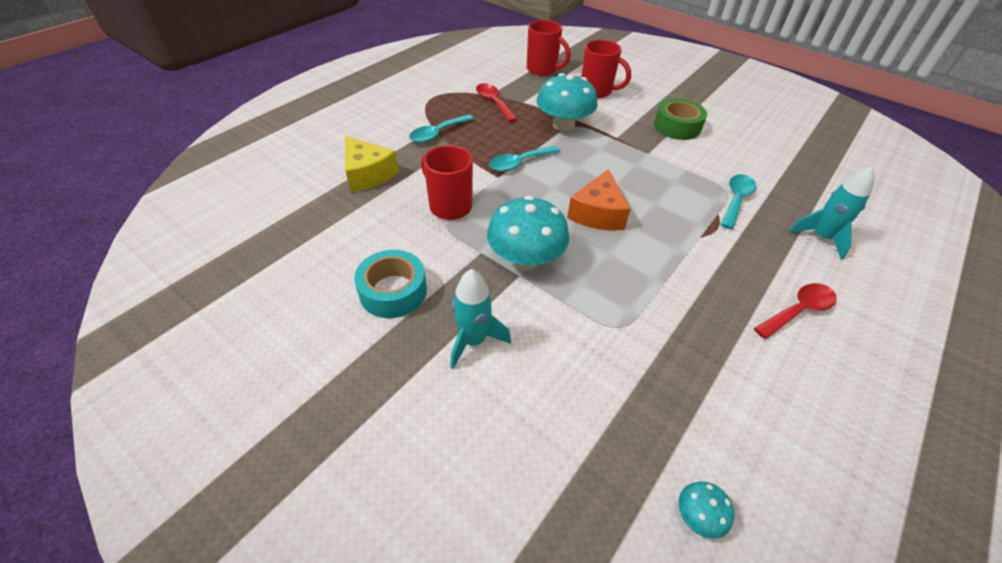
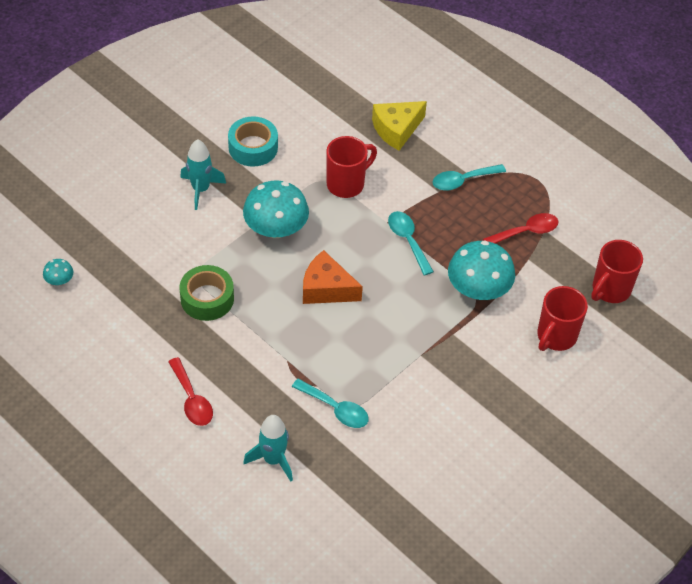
camera: 95 degrees right, 5 degrees up
(437, 133) = (463, 180): turquoise spoon -> turquoise spoon turned 75 degrees counterclockwise
(677, 126) = (474, 399): green tape -> green tape (207, 298)

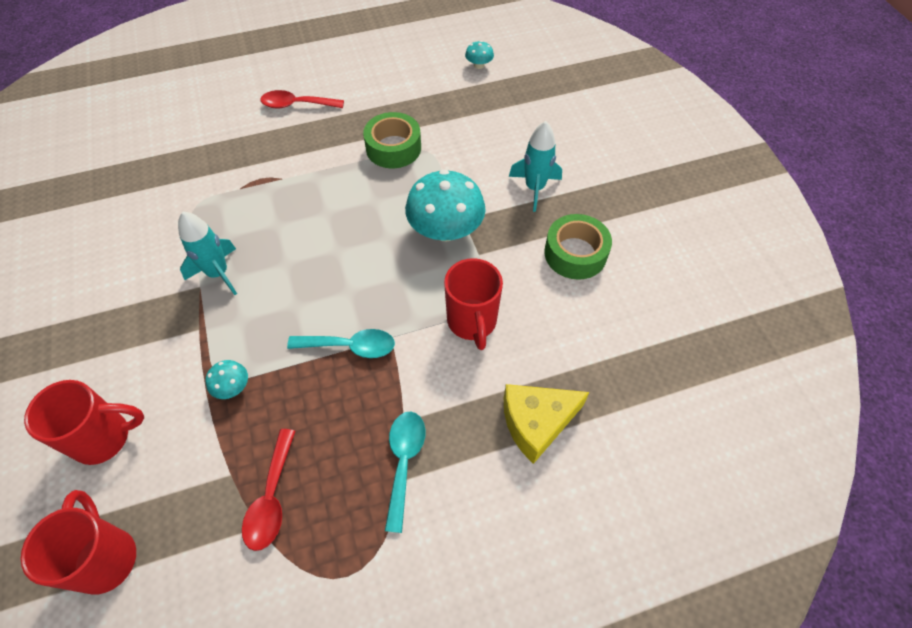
camera: 120 degrees right, 5 degrees up
(253, 147) = (575, 253): turquoise tape -> green tape
(273, 460) = (196, 133): turquoise rocket -> turquoise rocket (218, 273)
(326, 289) = (339, 241): orange cheese -> none
(335, 409) = (204, 192): turquoise spoon -> none
(396, 129) = (536, 423): yellow cheese -> yellow cheese turned 105 degrees counterclockwise
(478, 289) = (232, 387): turquoise mushroom -> turquoise mushroom, size x0.45
(555, 337) = (104, 437): red mug -> red mug turned 105 degrees clockwise

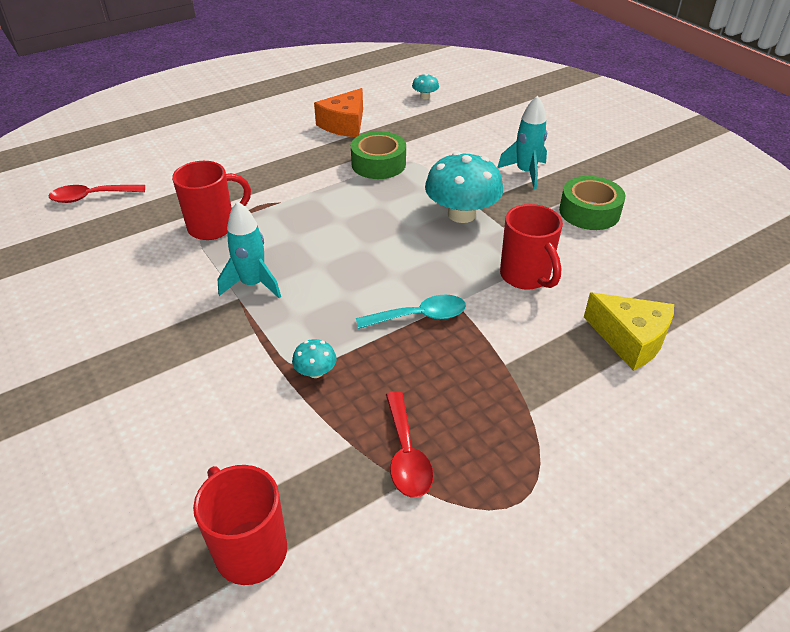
camera: 15 degrees left, 15 degrees down
(104, 437) = (195, 443): red mug -> red mug (213, 227)
(297, 105) = (266, 146): red spoon -> red spoon (92, 197)
(382, 89) = (344, 124): none -> orange cheese
(404, 462) = (524, 396): turquoise spoon -> none
(536, 423) = (630, 339): yellow cheese -> yellow cheese turned 105 degrees counterclockwise

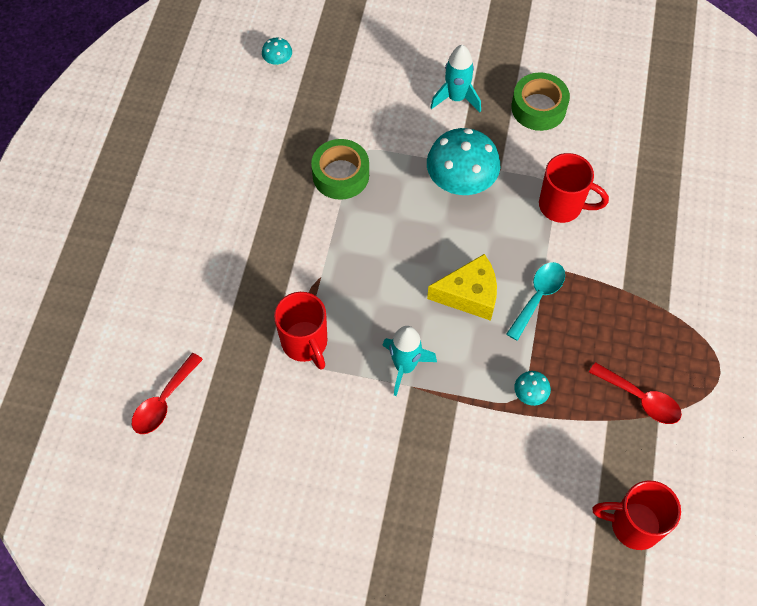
camera: 45 degrees left, 20 degrees up
(213, 227) = (305, 343): red mug -> red mug turned 135 degrees clockwise
(344, 124) = (255, 149): orange cheese -> none
(630, 339) = (667, 209): yellow cheese -> yellow cheese (469, 295)

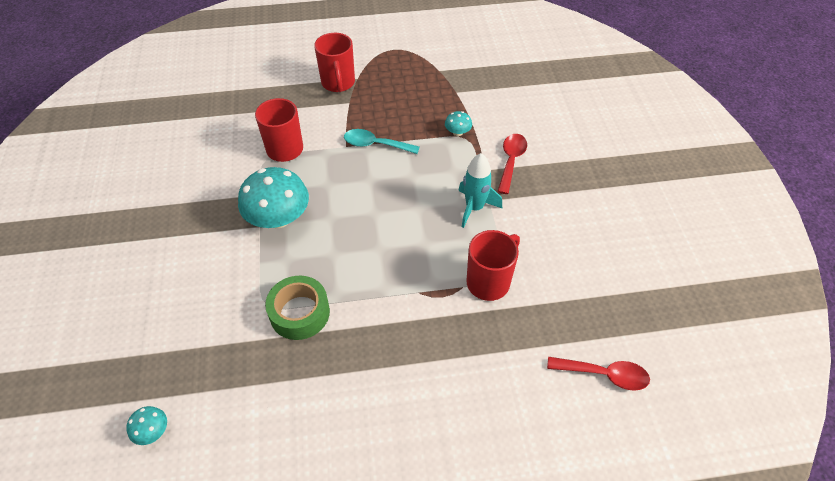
camera: 110 degrees left, 10 degrees down
(456, 98) = (182, 245): turquoise rocket -> none
(469, 295) = (391, 185): yellow cheese -> none
(538, 108) = (183, 184): green tape -> none
(633, 525) = (520, 69): red mug -> red mug (338, 83)
(640, 399) = (432, 80): red spoon -> red spoon (511, 161)

